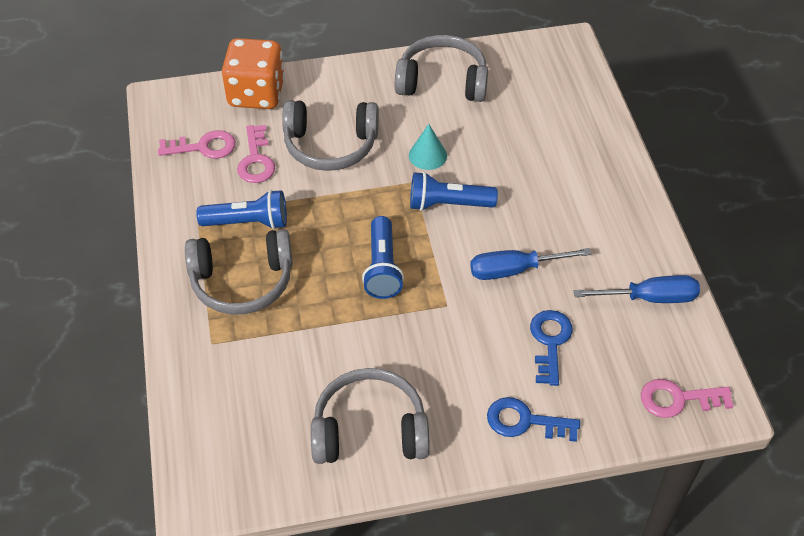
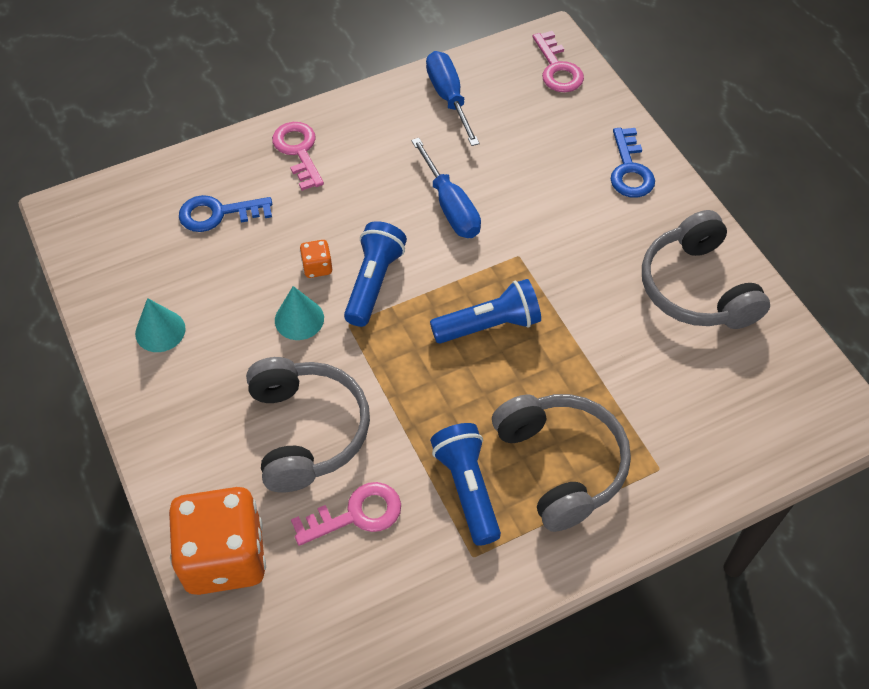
camera: 105 degrees left, 5 degrees up
(203, 147) = (348, 593): pink key -> pink key (298, 151)
(442, 81) = (160, 331): grey headphones -> turquoise cone
(448, 204) = (373, 282): blue flashlight -> blue flashlight turned 150 degrees counterclockwise
(474, 173) = (317, 267): none -> orange dice
(550, 342) = (531, 164): blue key -> blue key (218, 213)

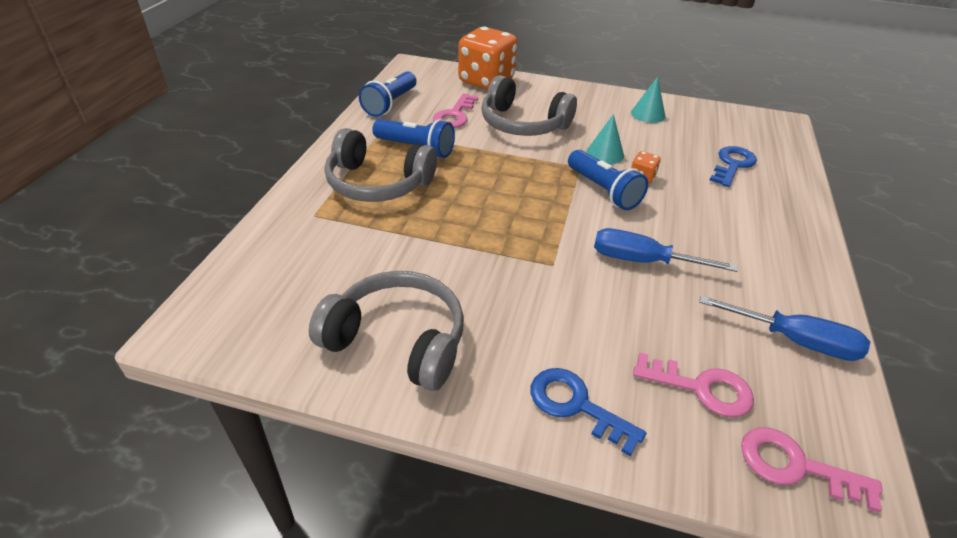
camera: 130 degrees right, 15 degrees down
(298, 151) = (776, 222): pink key -> pink key (701, 388)
(489, 325) = (509, 215): blue flashlight -> blue flashlight (390, 104)

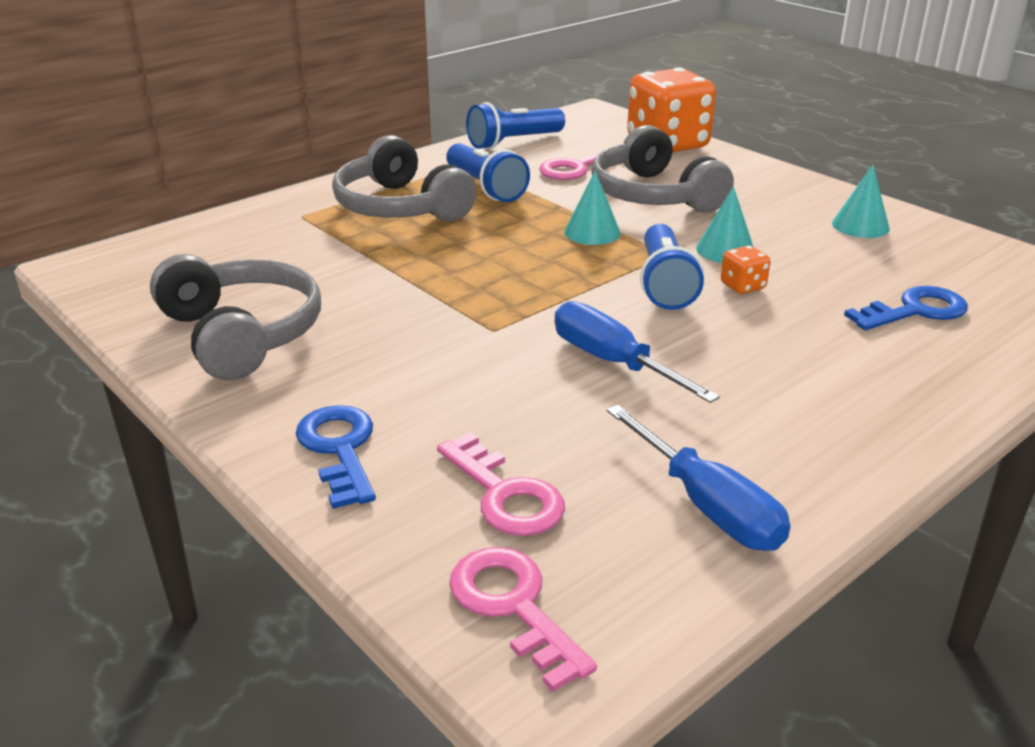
camera: 35 degrees right, 10 degrees down
(521, 164) = (592, 232): none -> turquoise cone

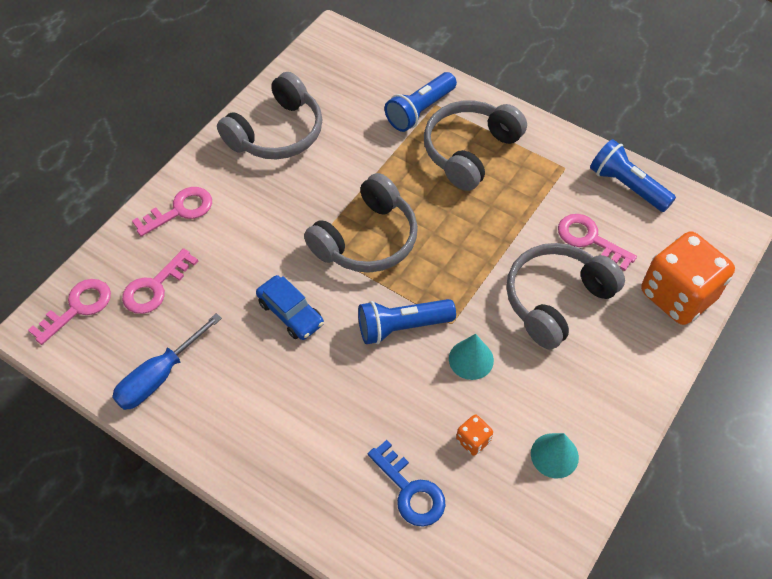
camera: 75 degrees right, 25 degrees up
(340, 449) = (180, 210): blue key -> pink key
(485, 188) = (524, 190): blue flashlight -> blue flashlight (420, 111)
(506, 289) = (367, 239): none -> grey headphones
(592, 232) = (470, 271): turquoise cone -> none
(613, 363) = (290, 313): blue screwdriver -> blue car
(743, 286) = (414, 375): orange dice -> orange dice (473, 440)

